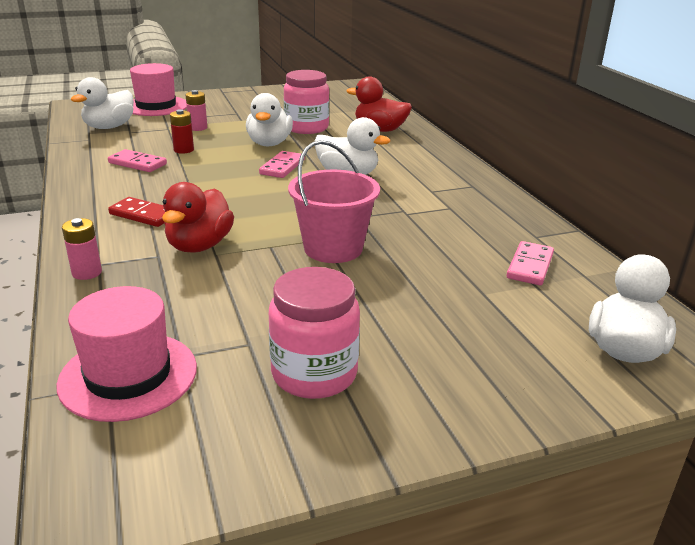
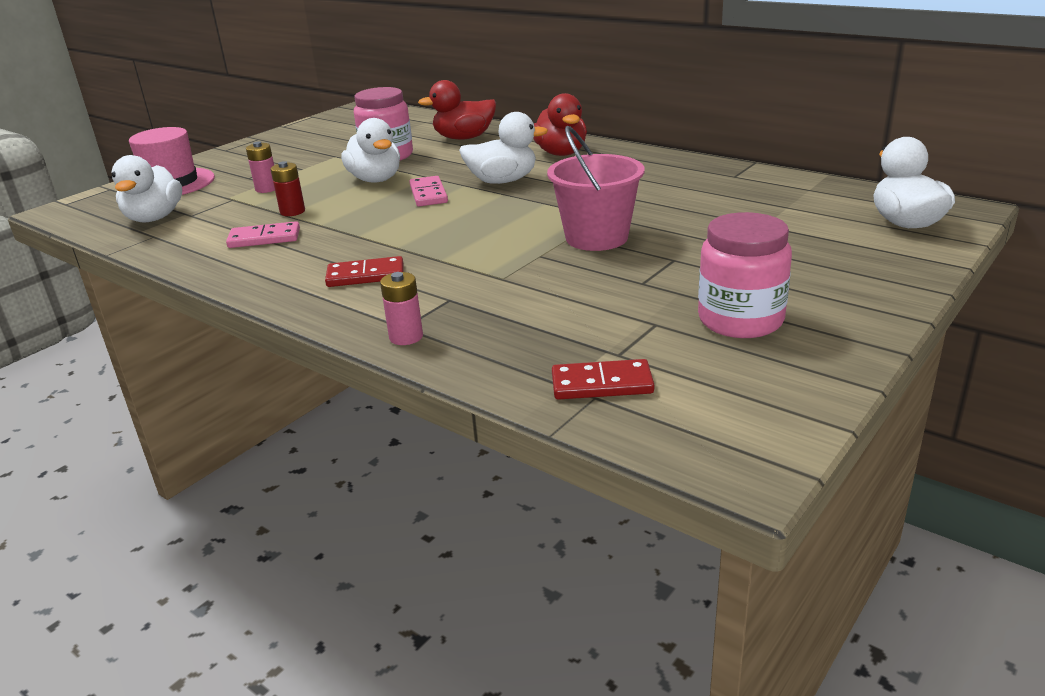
camera: 30 degrees left, 0 degrees up
(128, 375) = (602, 384): pink hat -> red domino
(199, 246) = (474, 278): red duck -> red duck (561, 153)
(529, 266) = (764, 196): pink domino -> none

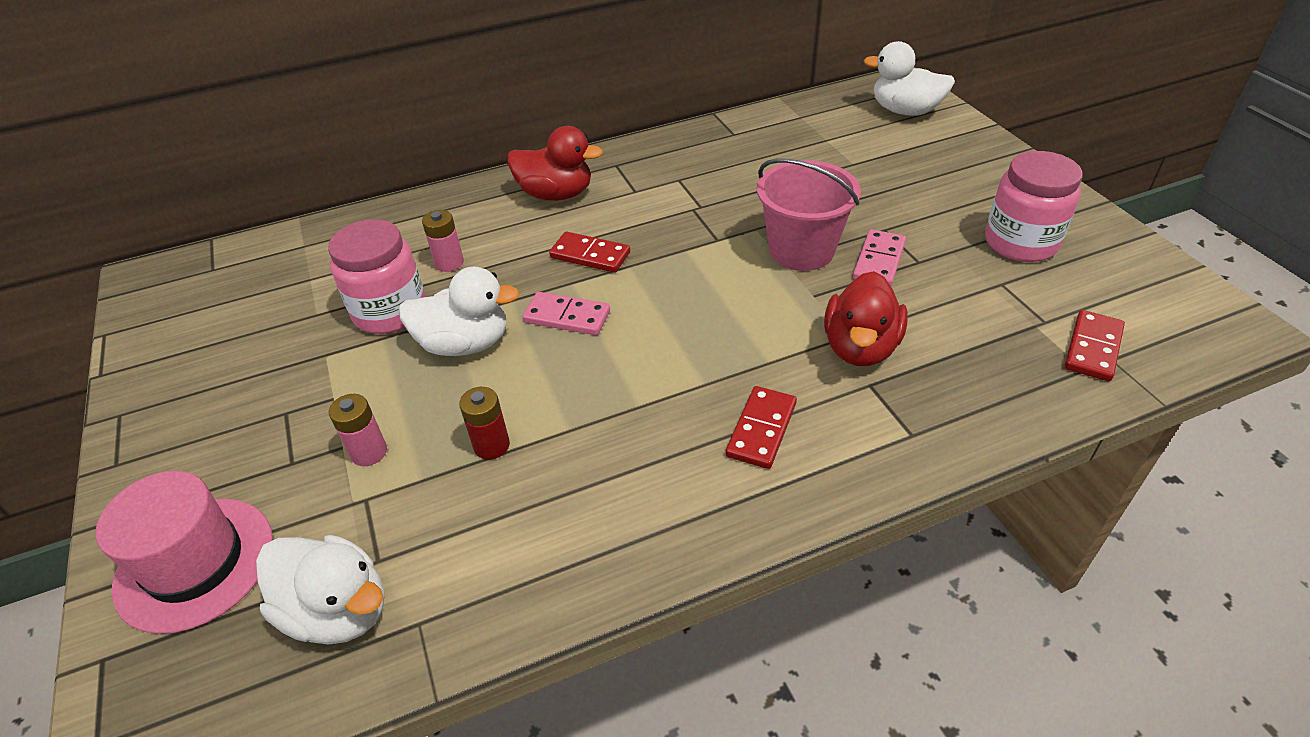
camera: 60 degrees left, 15 degrees up
(264, 238) = (560, 494): pink domino -> pink domino (878, 261)
(406, 337) = (937, 439): pink battery -> pink battery (449, 263)
(464, 138) = (412, 237): red duck -> red duck (860, 347)
(502, 181) = (590, 255): white duck -> red domino

